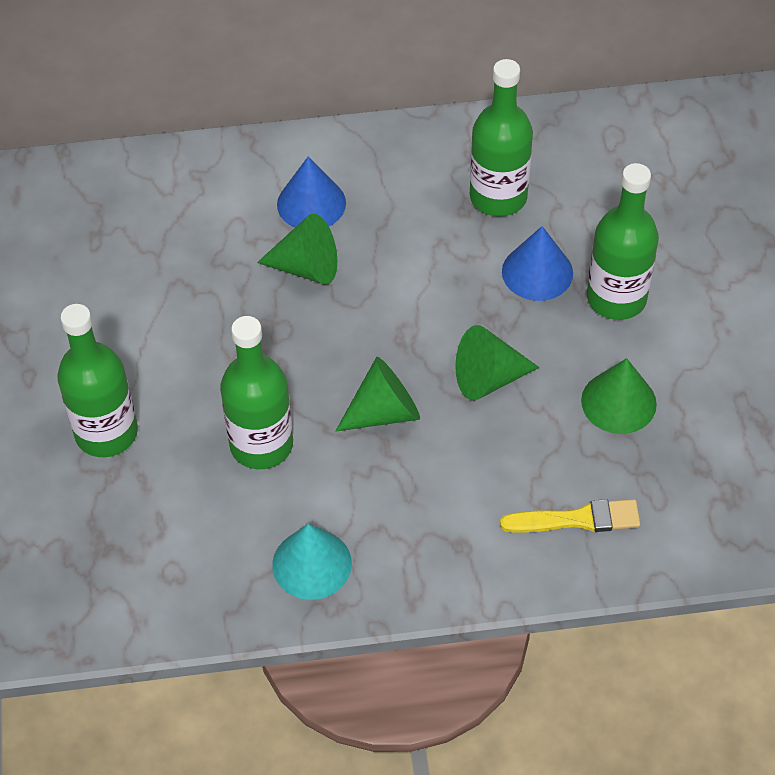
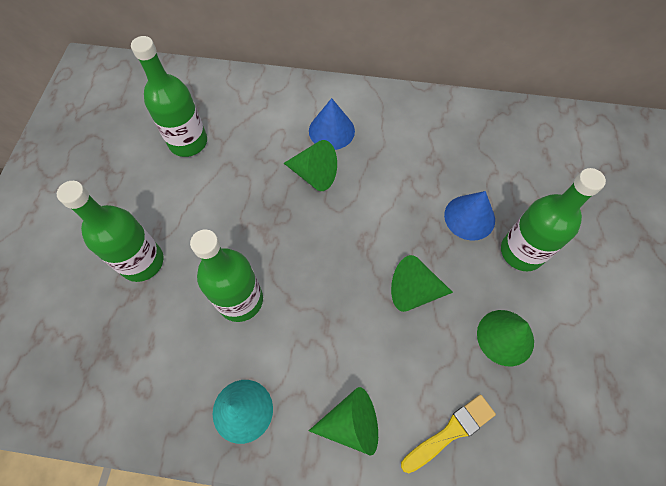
camera: 15 degrees right, 10 degrees up
(384, 412) = (333, 298): green cone -> green cone (351, 423)
(498, 197) = (456, 155): green bottle -> green bottle (188, 142)
(577, 519) = (450, 432): yellow brush -> yellow brush turned 45 degrees counterclockwise

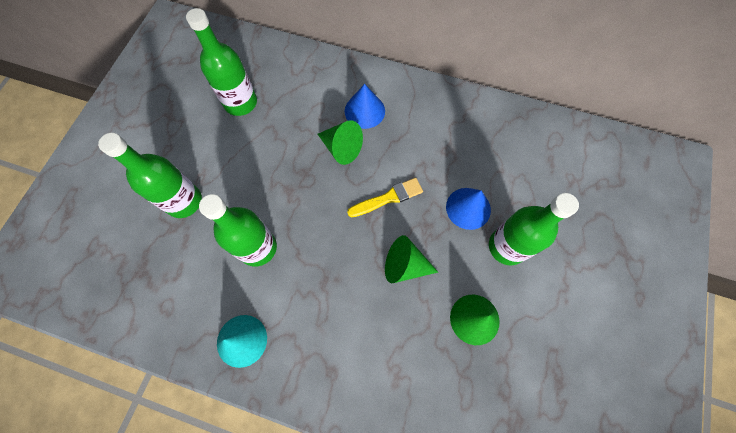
camera: 10 degrees right, 5 degrees up
(351, 423) = (328, 368): green cone -> none
(450, 432) = (409, 390): yellow brush -> yellow brush (388, 198)

